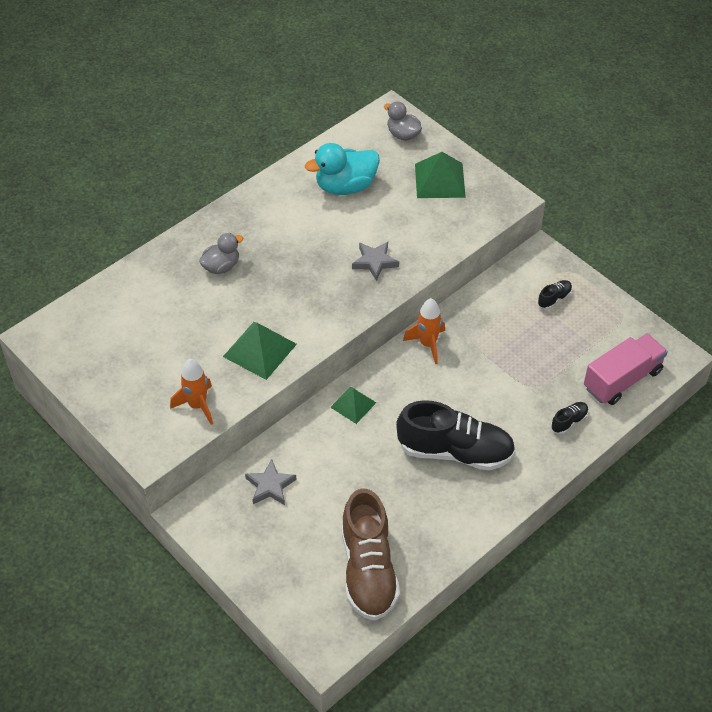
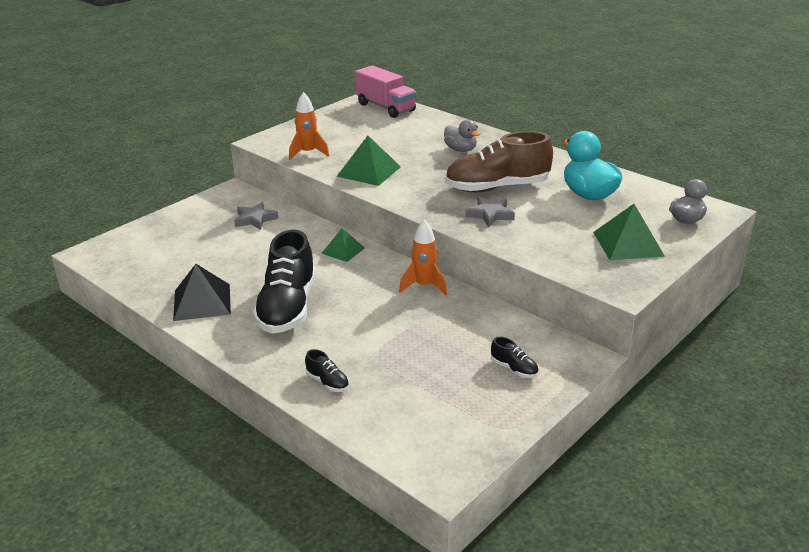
camera: 85 degrees right, 20 degrees down
(368, 569) = (161, 268): brown shoe -> brown shoe (497, 187)
(438, 524) = (202, 302): none -> black pyramid
(622, 379) = (395, 426): pink truck -> pink truck (385, 107)

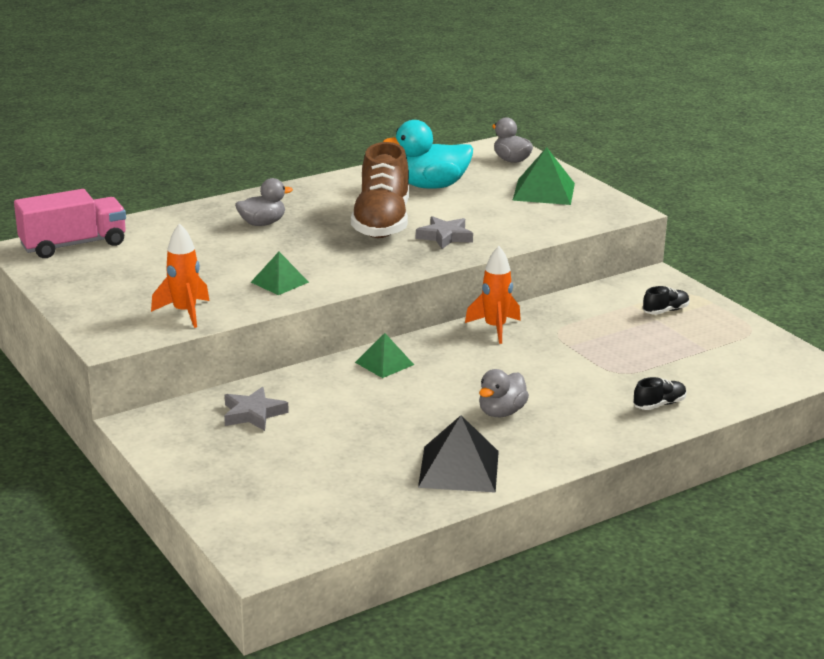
camera: 75 degrees left, 5 degrees down
(287, 307) = (501, 412): black shoe -> grey duck
(369, 171) = (279, 282): green pyramid -> green pyramid, size x0.63

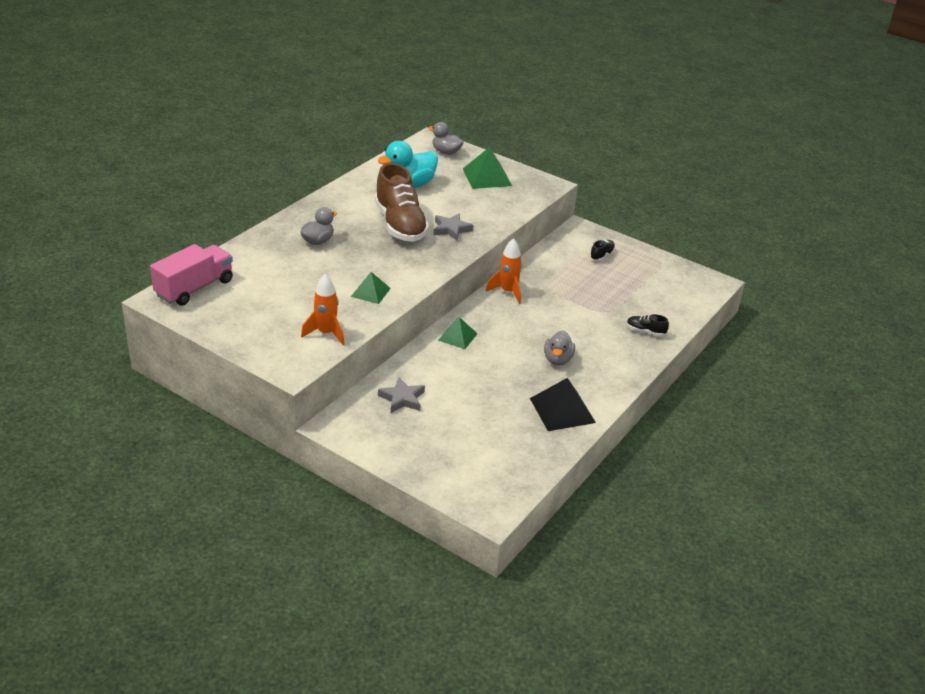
camera: 25 degrees left, 10 degrees up
(659, 404) = (645, 331): black shoe -> black shoe turned 105 degrees counterclockwise

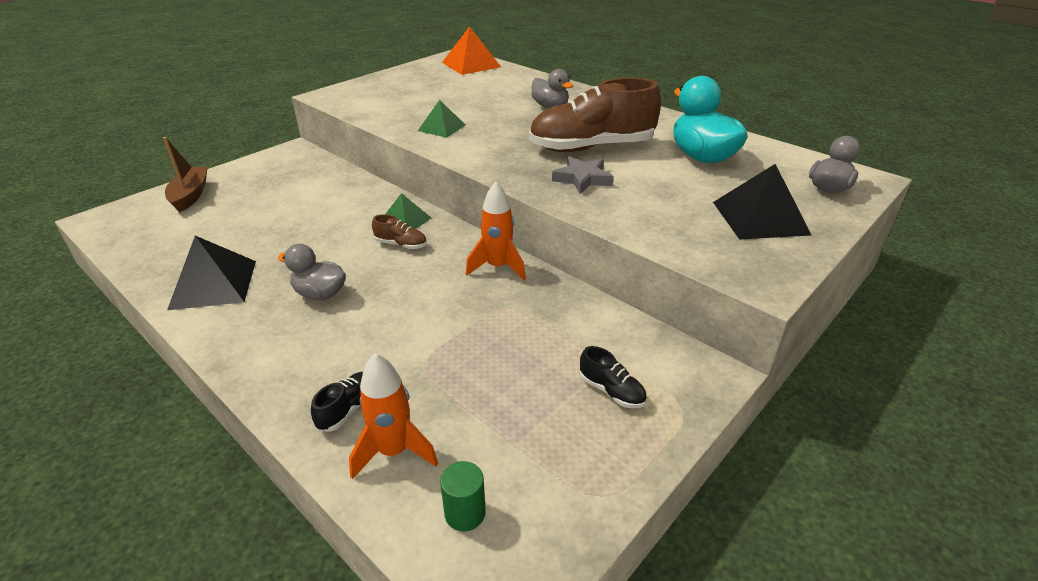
camera: 100 degrees right, 0 degrees up
(194, 288) = (471, 64): pink truck -> orange pyramid
(326, 333) = (375, 108): orange rocket -> orange rocket (394, 451)
(402, 398) = (310, 182): grey star -> none
(438, 468) = (190, 195): none -> brown boat
(487, 177) = (760, 218): green pyramid -> black pyramid
(491, 334) = (401, 245): none -> brown shoe
(685, 292) = (465, 513): none -> green cylinder

